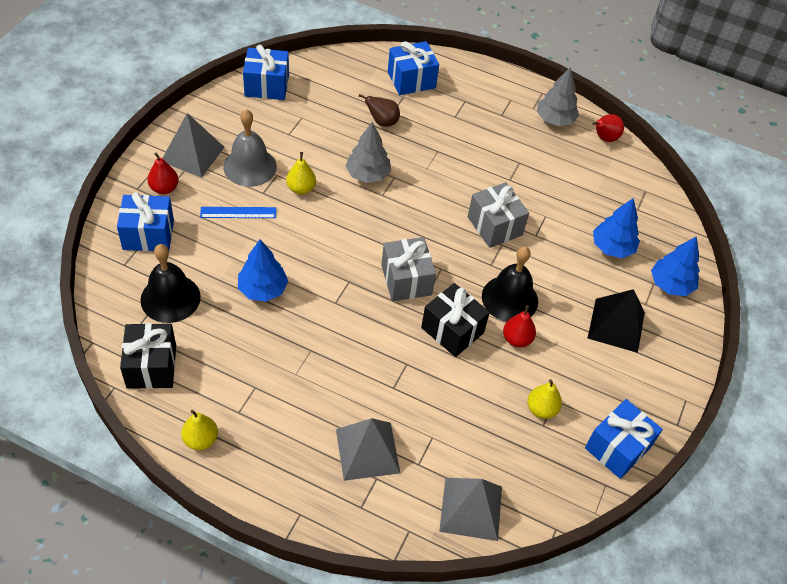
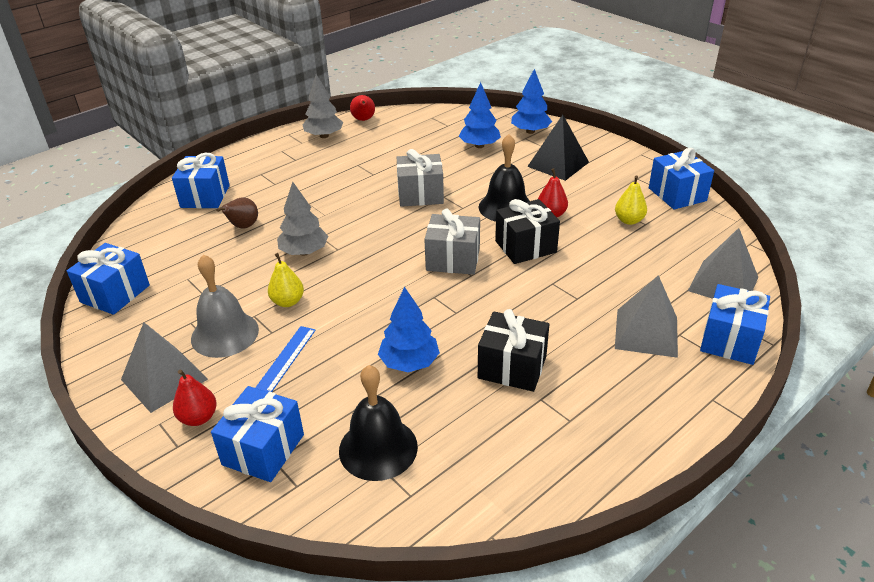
camera: 60 degrees left, 15 degrees down
(151, 366) = (474, 489): black gift -> black gift (512, 367)
(201, 439) = (598, 462): yellow pear -> none
(385, 521) = (729, 340): none -> blue gift

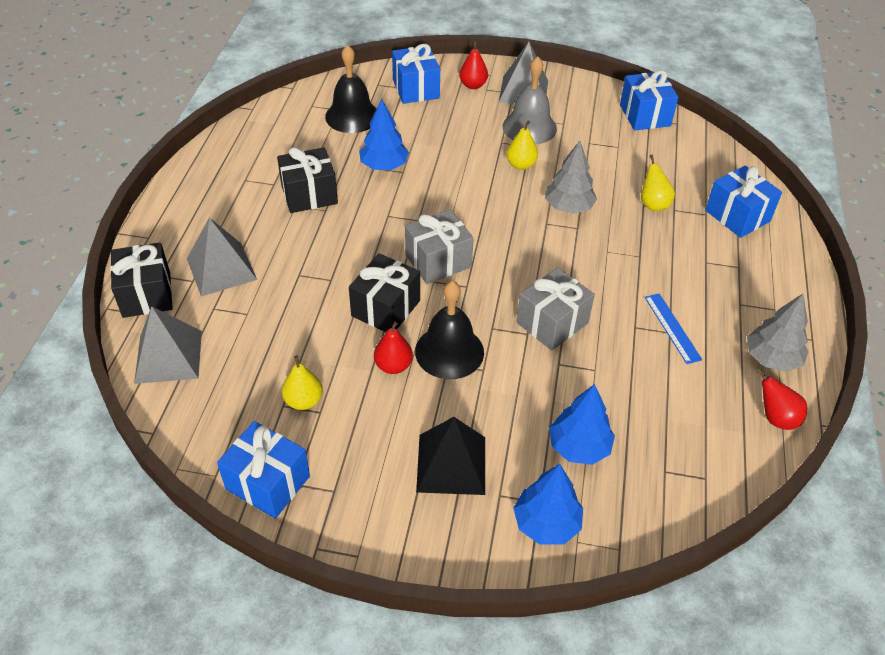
camera: 140 degrees right, 10 degrees up
(243, 227) = (653, 204): brown pear -> yellow pear
(286, 358) = (468, 132): blue ruler -> blue ruler (672, 328)
(729, 340) = (147, 294): blue gift -> black gift

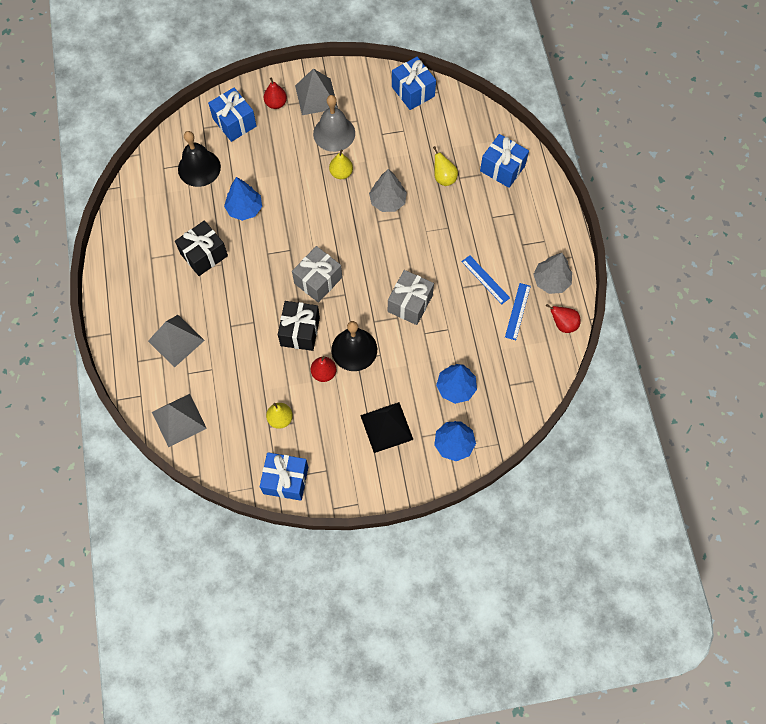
camera: 20 degrees left, 20 degrees up
(147, 294) = (137, 379): black gift -> none
(708, 380) = (517, 311): none -> blue ruler

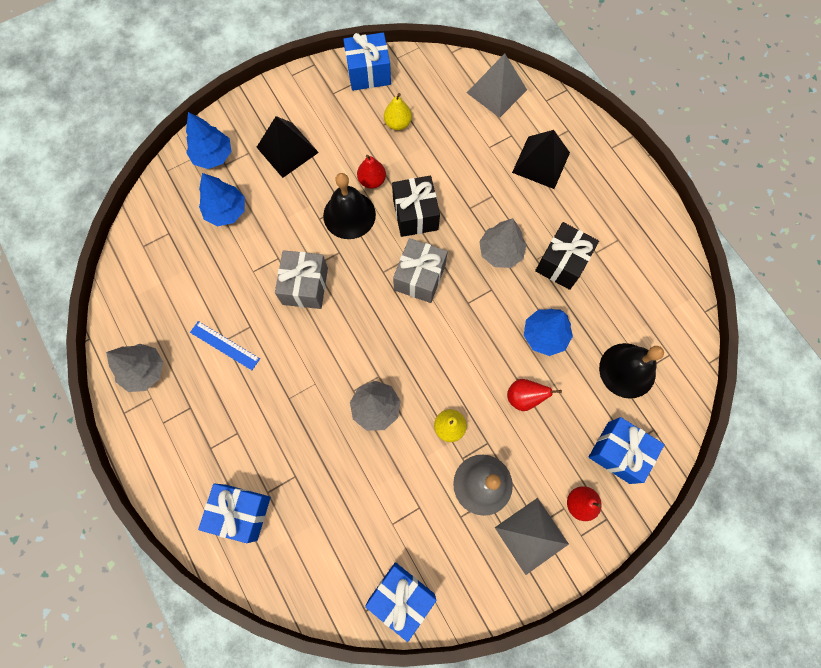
camera: 160 degrees right, 5 degrees up
(176, 340) = (541, 162): grey pyramid -> black pyramid
(246, 279) = (500, 252): none -> grey tree
(444, 178) = (315, 468): yellow pear -> none
(517, 311) = (177, 319): blue ruler -> none
(563, 324) = (120, 321): red pear -> red pear (524, 397)

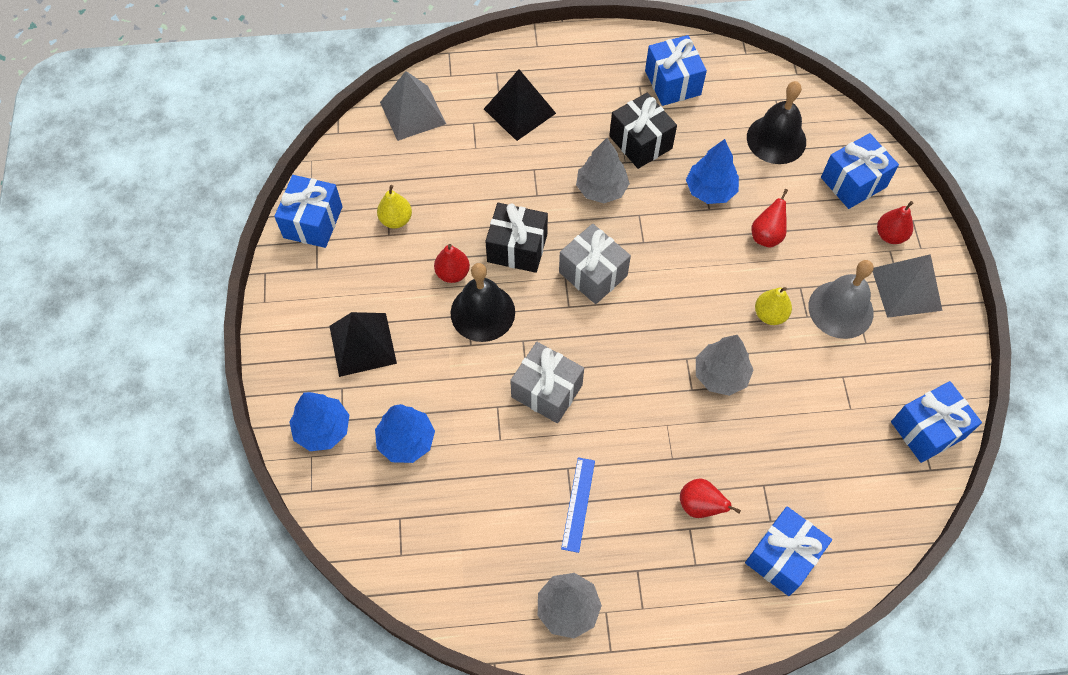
camera: 65 degrees left, 10 degrees down
(225, 345) = (578, 504): blue ruler -> blue ruler turned 45 degrees counterclockwise
(258, 434) = (700, 506): none -> red pear
(637, 264) = (672, 83): none -> blue gift

